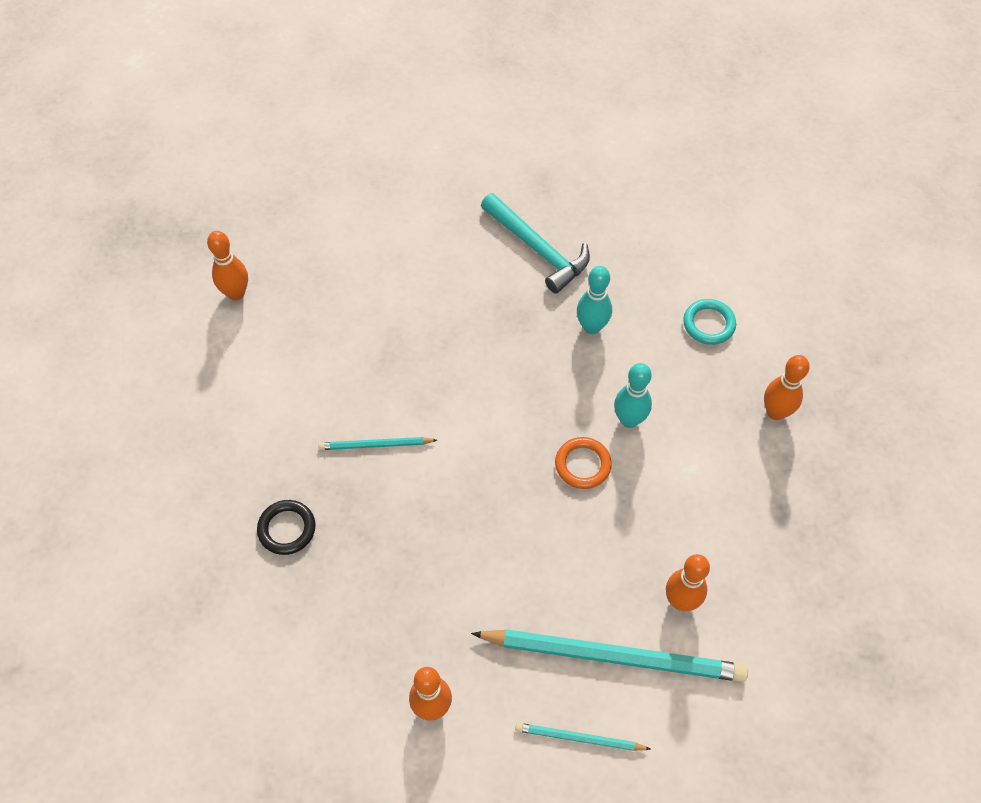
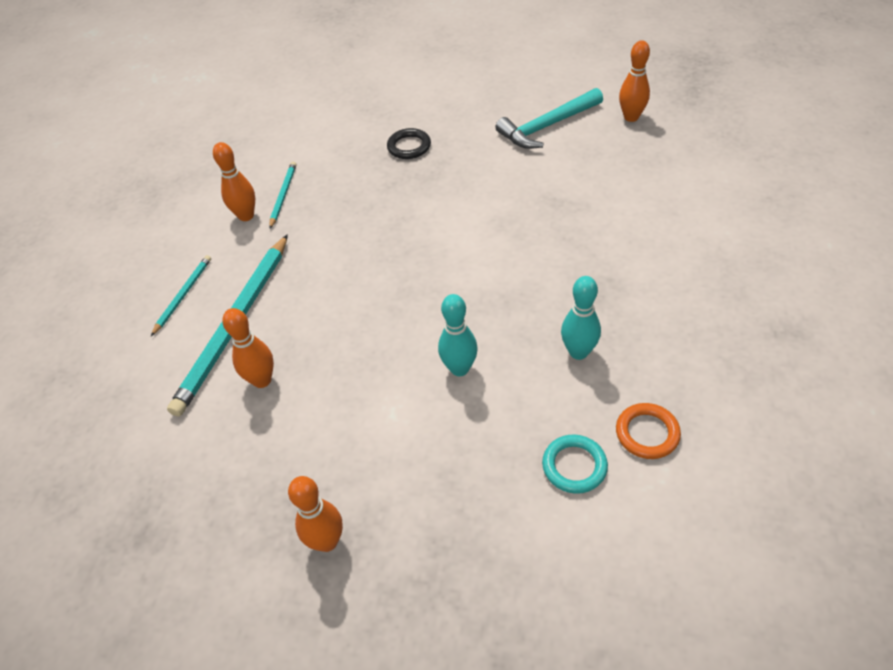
camera: 105 degrees right, 10 degrees down
(375, 445) = (470, 192): turquoise pencil -> turquoise pencil (283, 195)
(537, 249) = (686, 317): turquoise hammer -> turquoise hammer (547, 126)
(583, 465) = (418, 325): orange ring -> orange ring (647, 433)
(775, 412) = (442, 512): orange bowling pin -> orange bowling pin (327, 541)

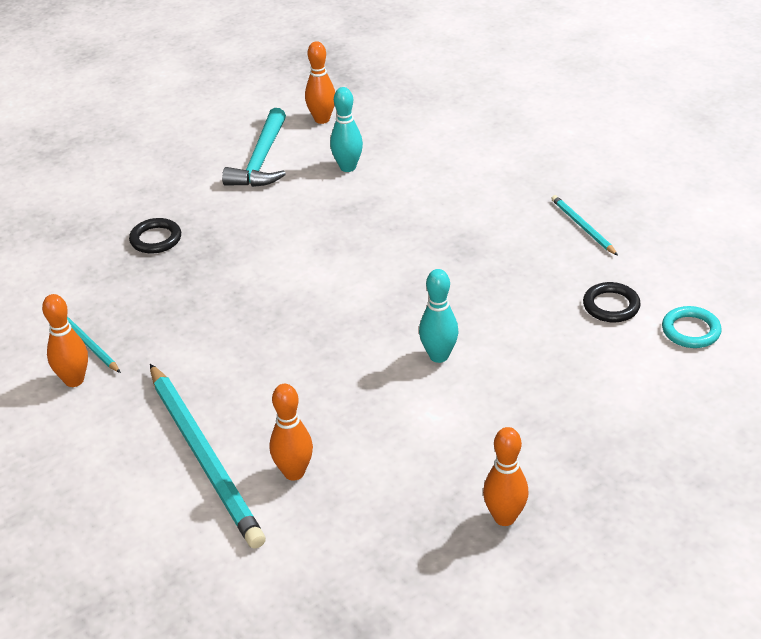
camera: 50 degrees left, 10 degrees down
(183, 295) = (113, 473): turquoise pencil -> turquoise pencil (582, 227)
(574, 466) = (595, 354): turquoise ring -> turquoise ring (690, 331)
(578, 352) = (505, 291): turquoise bowling pin -> turquoise bowling pin (348, 167)
(647, 433) = (611, 306): orange ring -> black ring

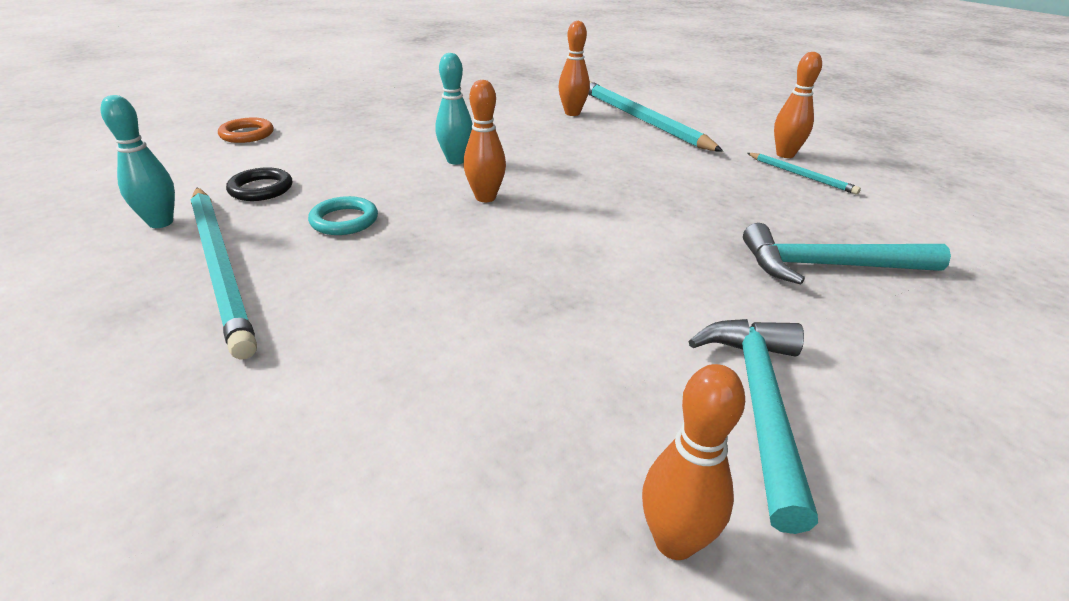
camera: 175 degrees right, 5 degrees down
(156, 239) = (828, 266): black ring -> turquoise hammer
(348, 167) = (579, 382): turquoise bowling pin -> turquoise bowling pin (161, 223)
(504, 517) = (428, 97): orange bowling pin -> orange bowling pin (485, 197)
(582, 227) = (221, 267): turquoise pencil -> turquoise pencil, size x2.10
(690, 331) = (199, 170): turquoise ring -> turquoise ring (344, 220)
(695, 400) = (247, 134): none -> orange ring

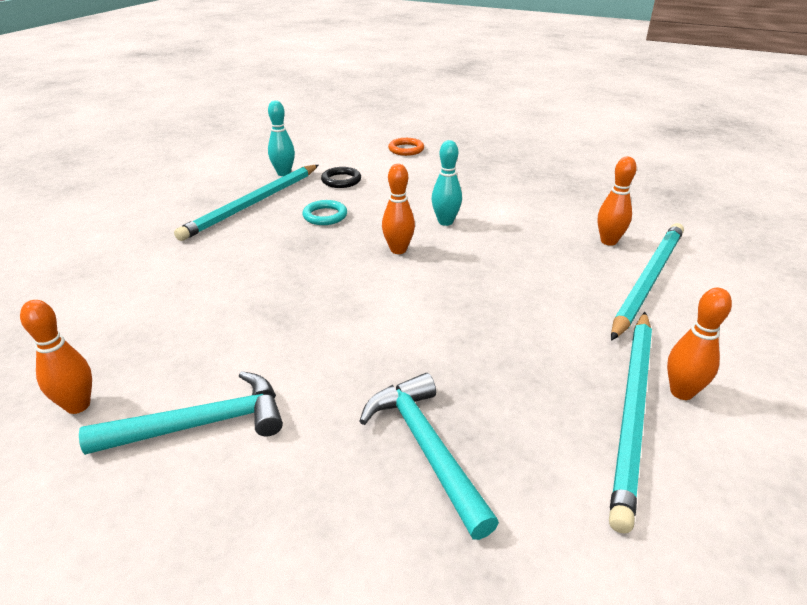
camera: 65 degrees right, 0 degrees up
(801, 175) = (632, 411): turquoise pencil -> turquoise pencil, size x2.10

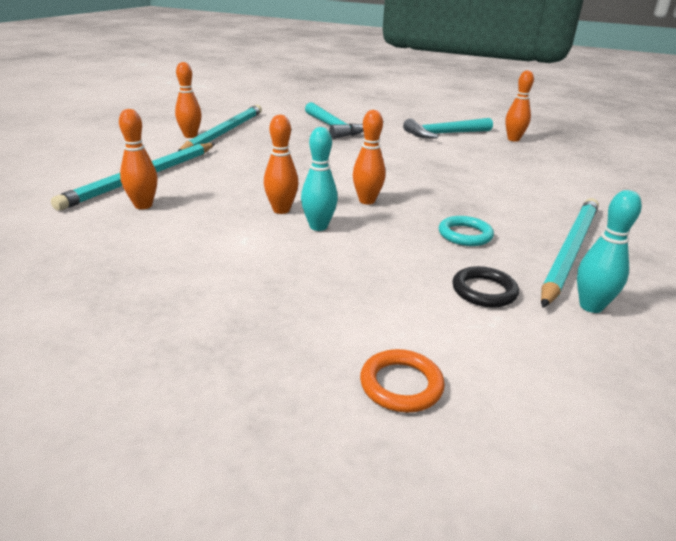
camera: 175 degrees right, 5 degrees down
(480, 238) = (281, 210): none -> orange bowling pin

